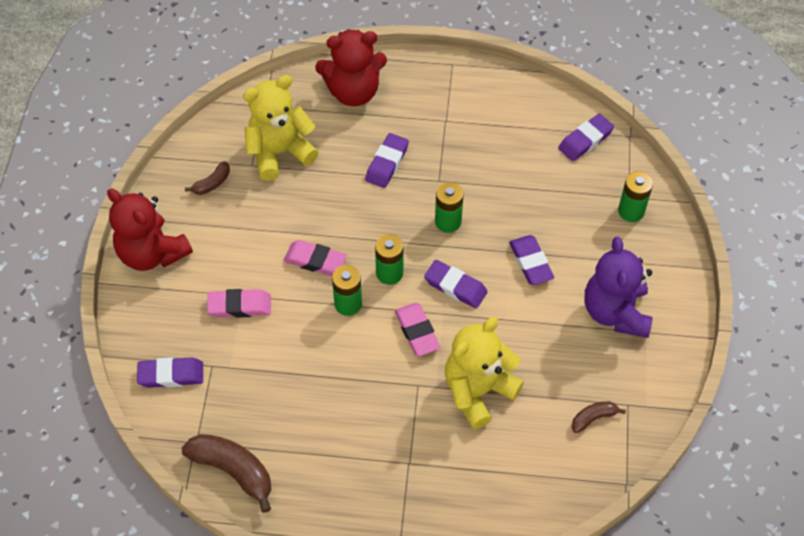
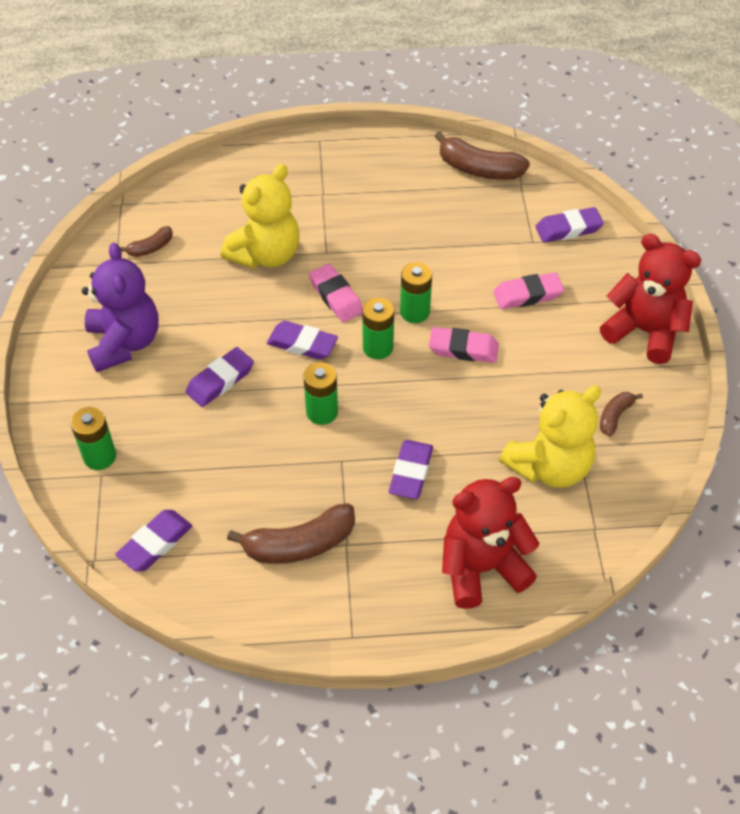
camera: 170 degrees right, 5 degrees down
(479, 125) = (299, 544): none -> brown banana
(530, 262) = (220, 380): purple eraser -> purple eraser turned 75 degrees clockwise

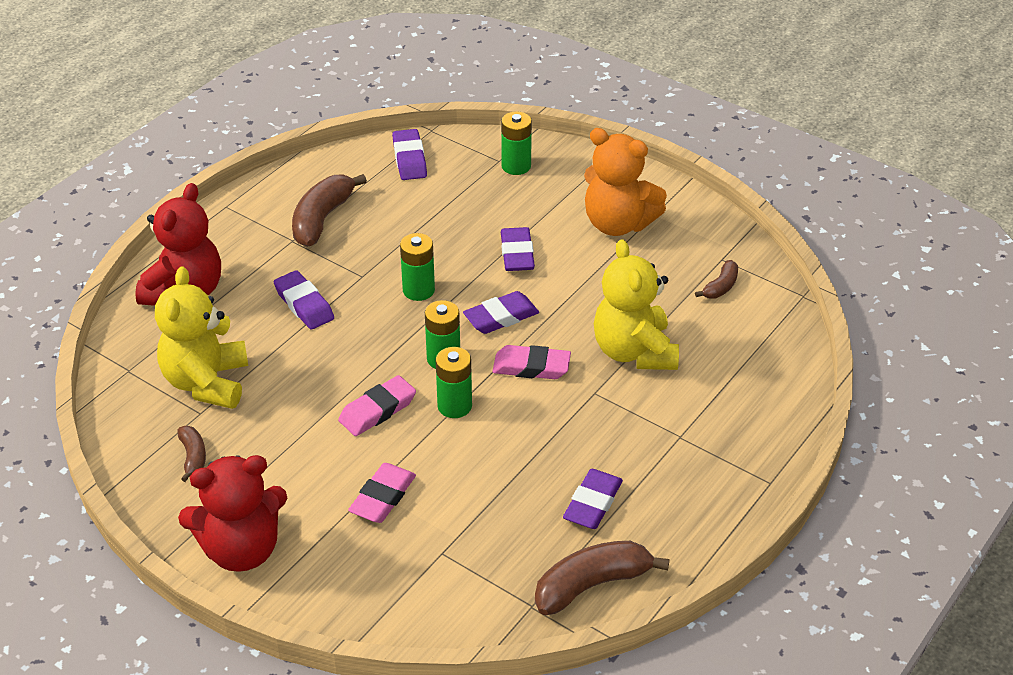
camera: 130 degrees right, 10 degrees down
(124, 343) = (618, 223): purple teddy bear -> orange teddy bear
(151, 248) = (720, 287): brown banana -> brown banana turned 150 degrees counterclockwise
(568, 229) = (426, 595): purple eraser -> purple eraser (592, 503)

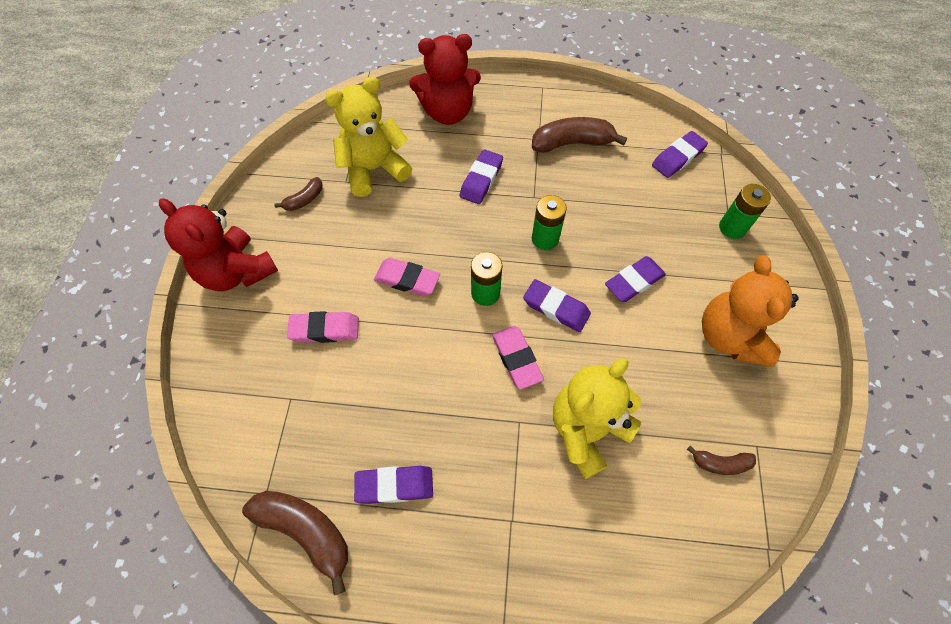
camera: 60 degrees right, 20 degrees up
(454, 406) = (441, 327): green battery -> none

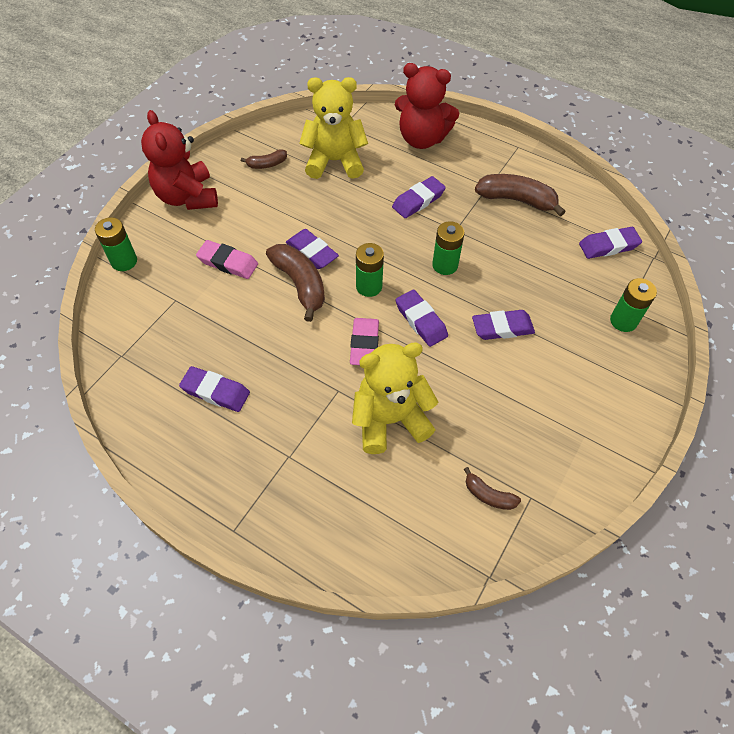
camera: 25 degrees right, 5 degrees down
(205, 378) = (124, 261): none -> green battery
(306, 531) = (134, 393): brown banana -> brown banana (300, 284)
(407, 280) = (312, 252): pink eraser -> purple eraser
(730, 336) = (562, 404): orange teddy bear -> none

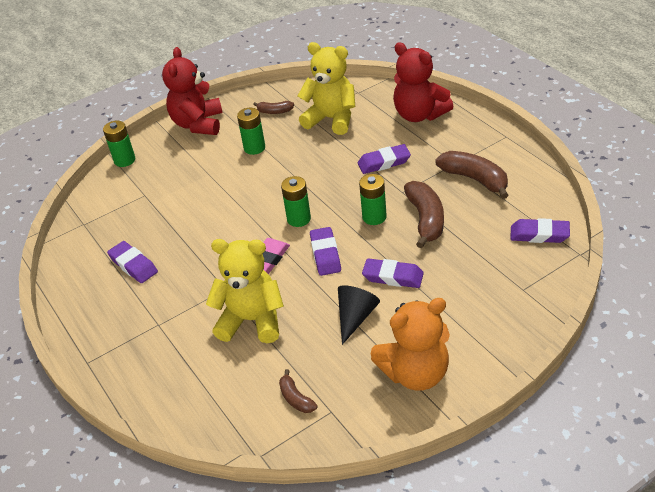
camera: 30 degrees right, 15 degrees down
(228, 263) = (199, 177): pink eraser -> none
(300, 284) = (244, 205): brown banana -> brown banana (425, 219)
(312, 252) = (269, 183): purple eraser -> none
(493, 384) = (355, 317): none -> black cone
(585, 428) = (415, 373): none -> orange teddy bear
(623, 321) = (511, 299): green battery -> green battery (254, 148)

